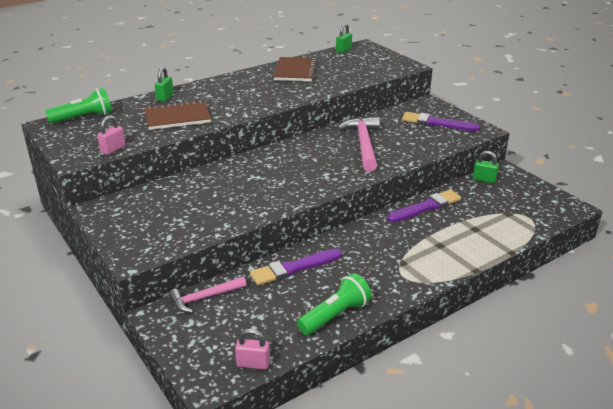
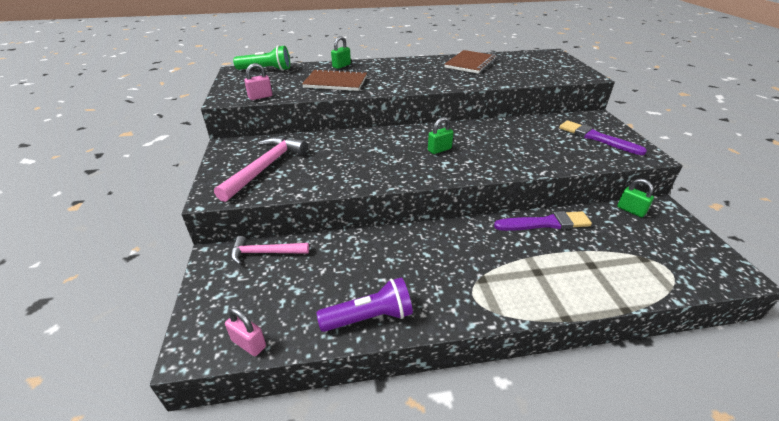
camera: 25 degrees right, 5 degrees up
(294, 268) = (366, 249): purple brush -> none
(335, 315) = (369, 317): green flashlight -> purple flashlight
(343, 50) = (530, 54): green padlock -> green padlock (439, 149)
(364, 144) = (503, 142): pink hammer -> pink hammer (265, 167)

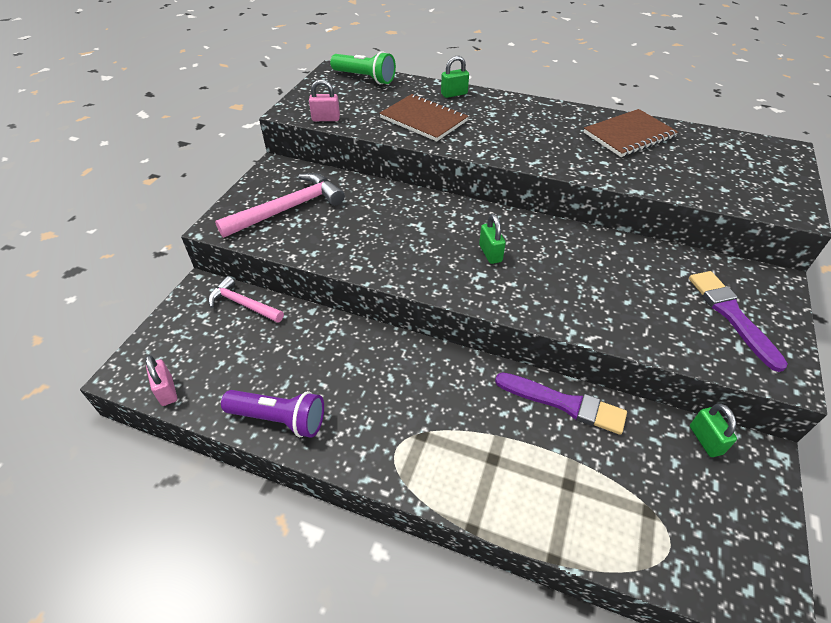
camera: 30 degrees right, 10 degrees up
(439, 149) = (490, 253): green padlock -> green padlock turned 75 degrees clockwise

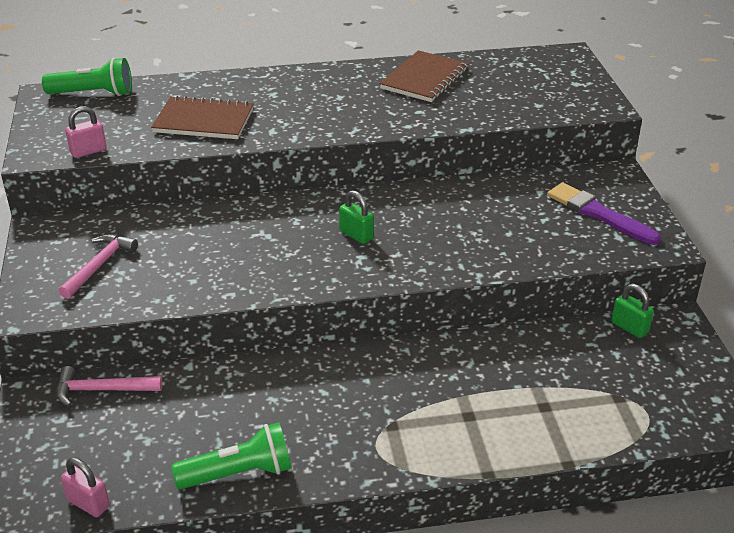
camera: 30 degrees left, 10 degrees down
(279, 419) = (239, 473): purple flashlight -> green flashlight
(288, 209) = (99, 265): pink hammer -> pink hammer, size x0.63
(454, 94) = (215, 84): green padlock -> none
(563, 403) = (499, 347): purple brush -> none

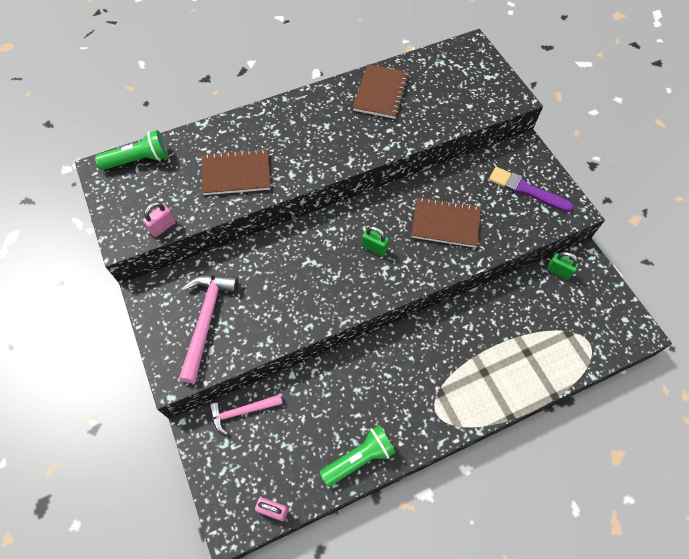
camera: 15 degrees left, 25 degrees up
(99, 265) = (206, 320): pink hammer -> pink hammer, size x1.60
(467, 228) = (445, 224): none -> brown notebook

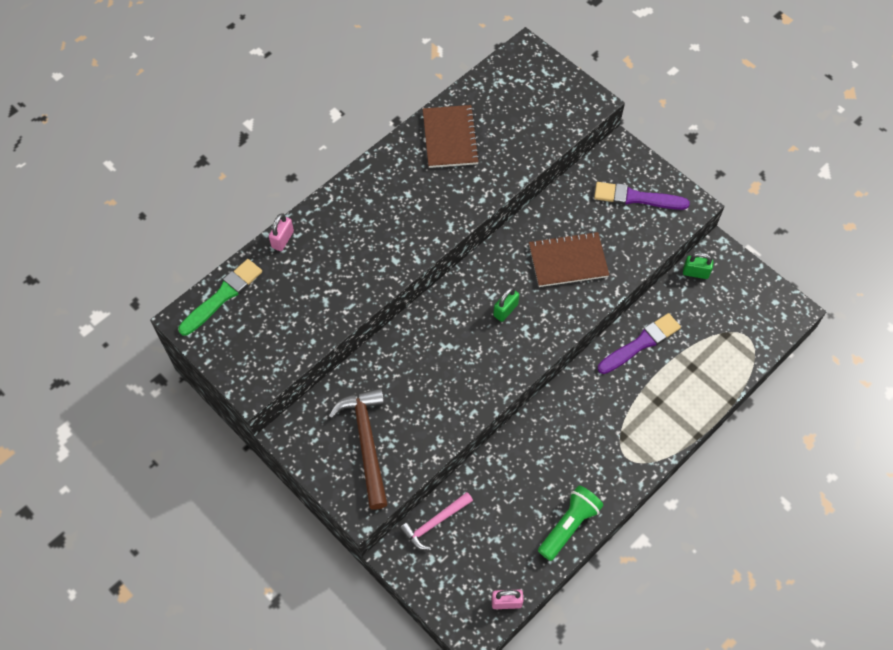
camera: 20 degrees left, 0 degrees up
(139, 160) = (222, 296): green flashlight -> green brush
(162, 227) = (287, 360): pink padlock -> pink padlock (283, 239)
(206, 320) = (366, 442): pink hammer -> brown hammer
(236, 174) = (336, 278): brown notebook -> none
(374, 247) = (505, 310): green padlock -> green padlock turned 60 degrees counterclockwise
(486, 316) = (640, 344): none -> purple brush

